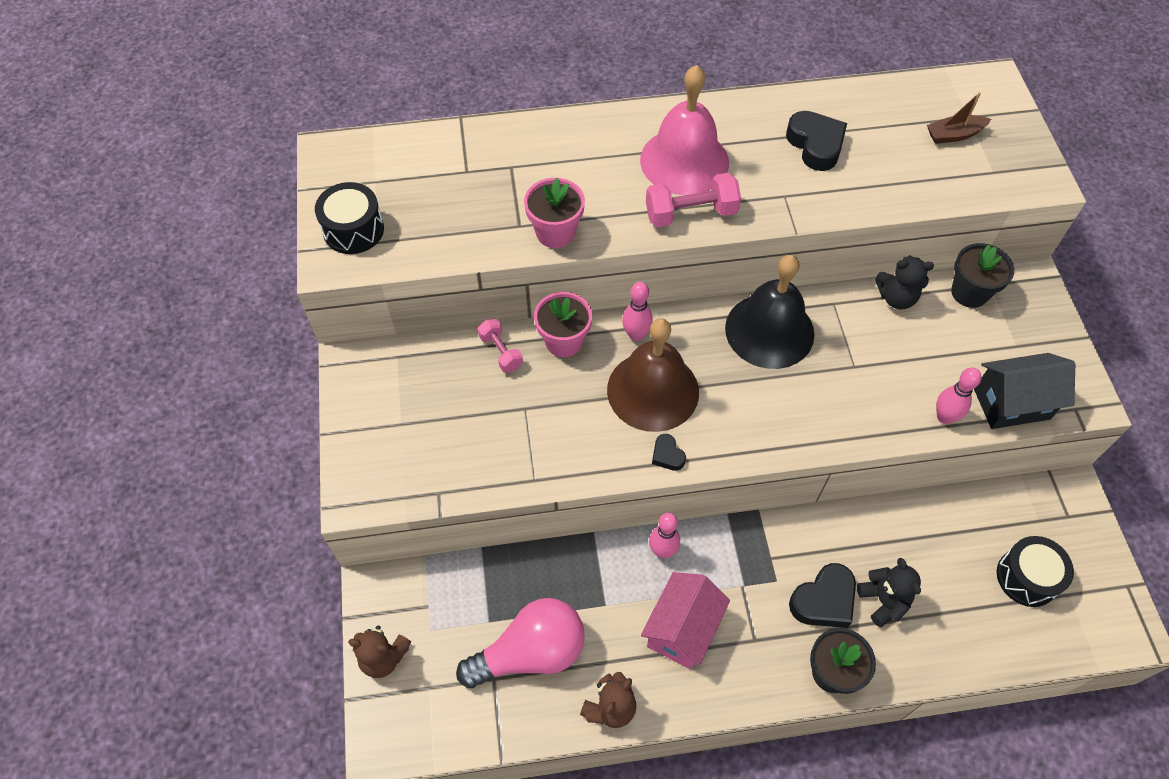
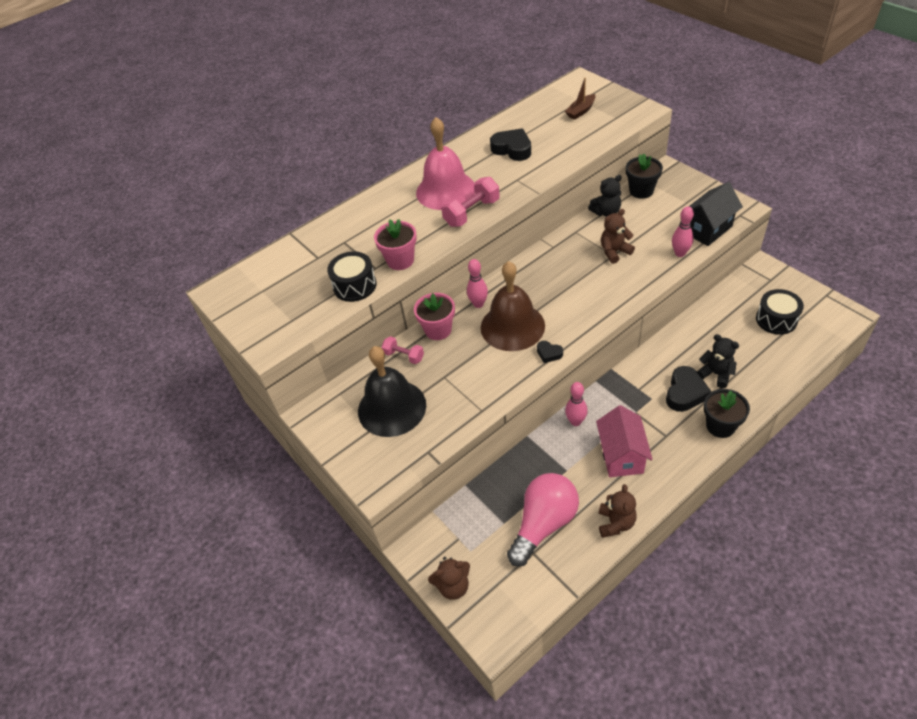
camera: 25 degrees left, 10 degrees down
(353, 230) = (269, 322): black drum -> black drum (355, 286)
(769, 330) = (552, 262): black bell -> black bell (392, 408)
(860, 363) = (614, 252): none -> brown teddy bear

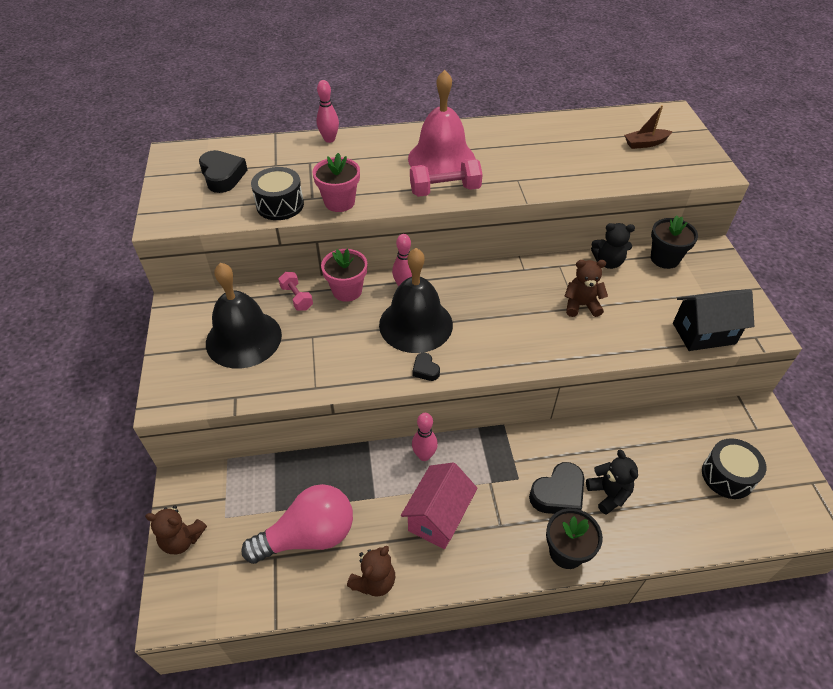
camera: 25 degrees right, 0 degrees up
(512, 149) = (541, 149): black heart -> black heart (222, 176)
(512, 326) = (416, 324): brown bell -> black bell
(680, 253) = (650, 342): pink bowling pin -> pink bowling pin (329, 139)

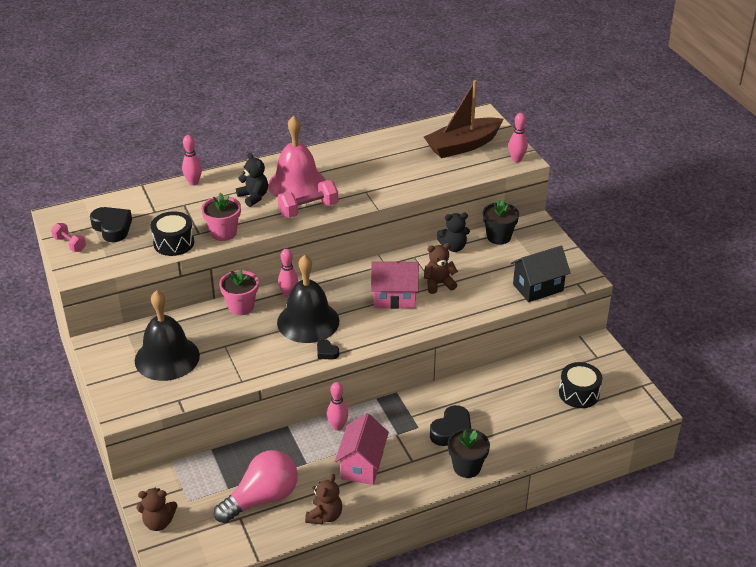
camera: 15 degrees left, 10 degrees down
(297, 298) = (199, 319): pink dumbbell -> pink dumbbell (70, 244)
(524, 313) = (394, 298): none -> pink house
(608, 494) = (490, 423): black teddy bear -> black teddy bear (253, 197)
(645, 143) = (463, 145): brown boat -> brown boat, size x2.07
(708, 169) = (516, 159): none -> pink bowling pin

